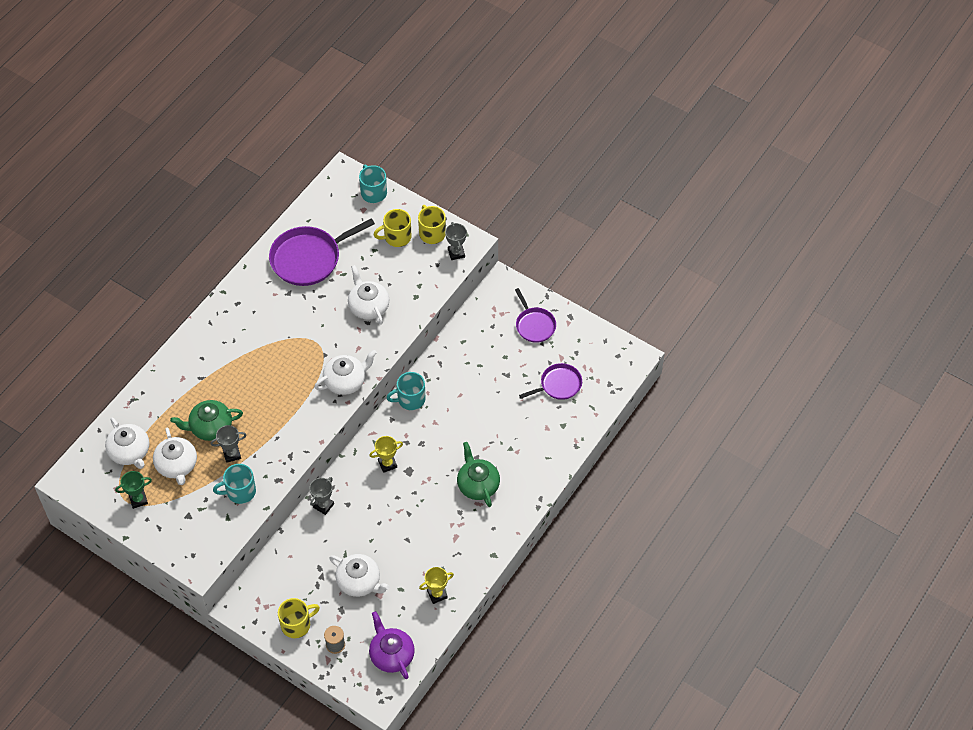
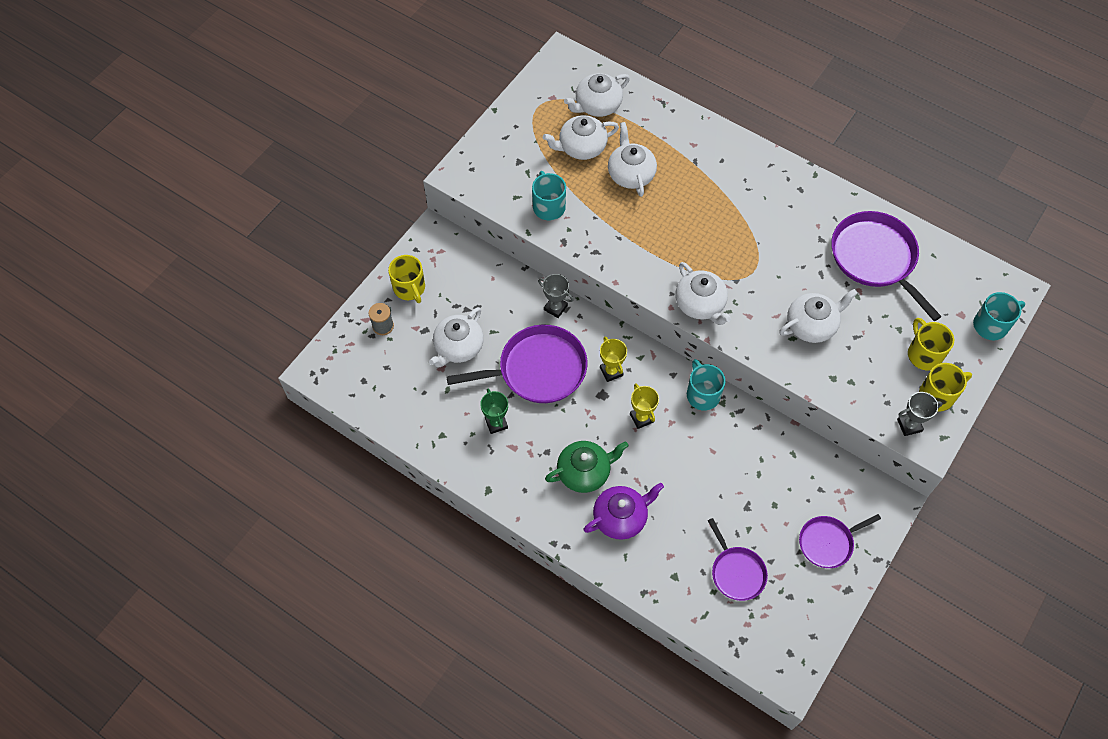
camera: 90 degrees right, 5 degrees up
(138, 500) = (539, 117): green trophy -> green trophy (496, 423)
(210, 427) = (630, 174): green teapot -> white teapot
(232, 454) = (596, 196): grey trophy -> none
(383, 519) = (537, 369): none -> purple pan
(391, 654) = (366, 382): purple teapot -> purple teapot (621, 517)
(437, 594) = (438, 428): yellow trophy -> yellow trophy (641, 418)

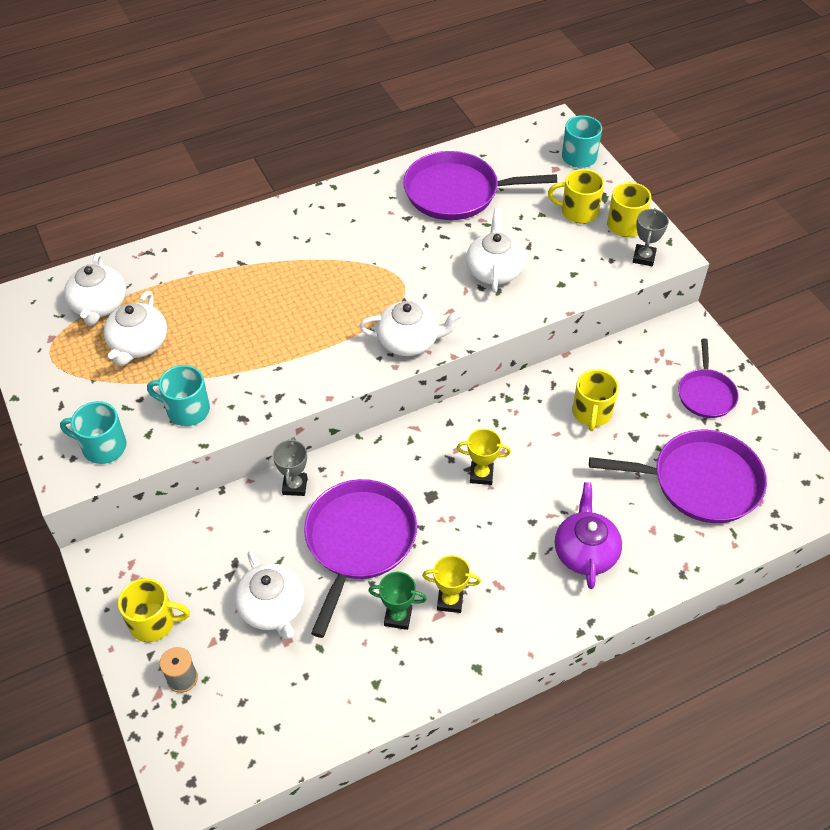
camera: 60 degrees left, 10 degrees down
(555, 308) = (295, 486): grey trophy -> grey trophy turned 60 degrees counterclockwise
(584, 472) = (512, 559): green teapot -> none
(611, 371) = (409, 474): yellow trophy -> yellow trophy (450, 601)
(630, 174) = (209, 320): white teapot -> none
(702, 394) = (488, 410): turquoise mug -> turquoise mug (103, 447)
(736, 572) = (700, 482): purple pan -> purple pan, size x1.72
(749, 467) = (591, 413): none -> yellow mug

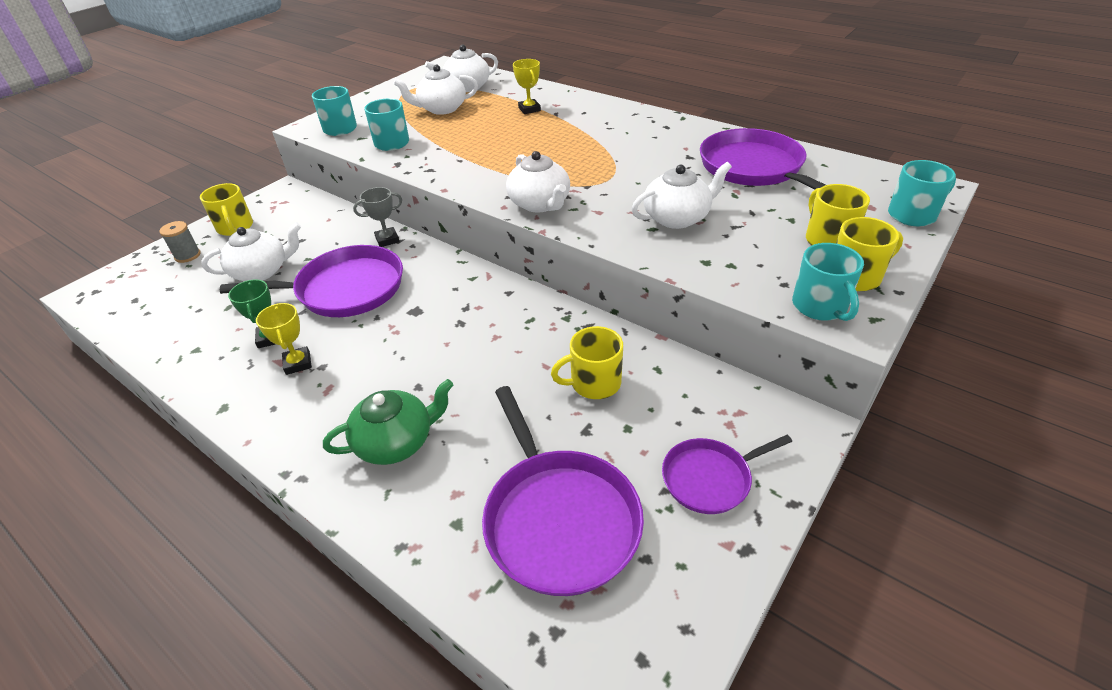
camera: 65 degrees right, 10 degrees down
(272, 608) = (261, 271): white teapot -> white teapot turned 150 degrees counterclockwise
(481, 475) = (458, 332): yellow trophy -> yellow trophy (529, 109)
(585, 552) = (396, 442): purple teapot -> green teapot
(644, 257) = (820, 306): grey trophy -> turquoise mug

